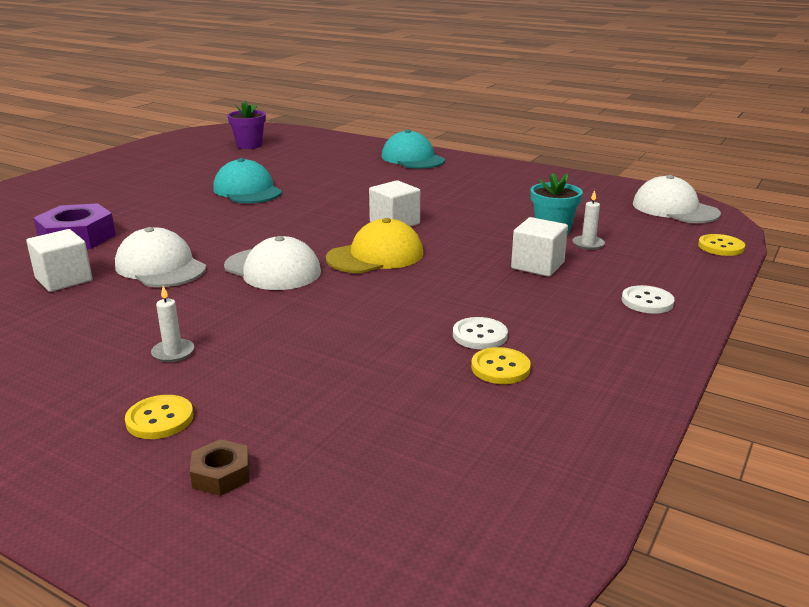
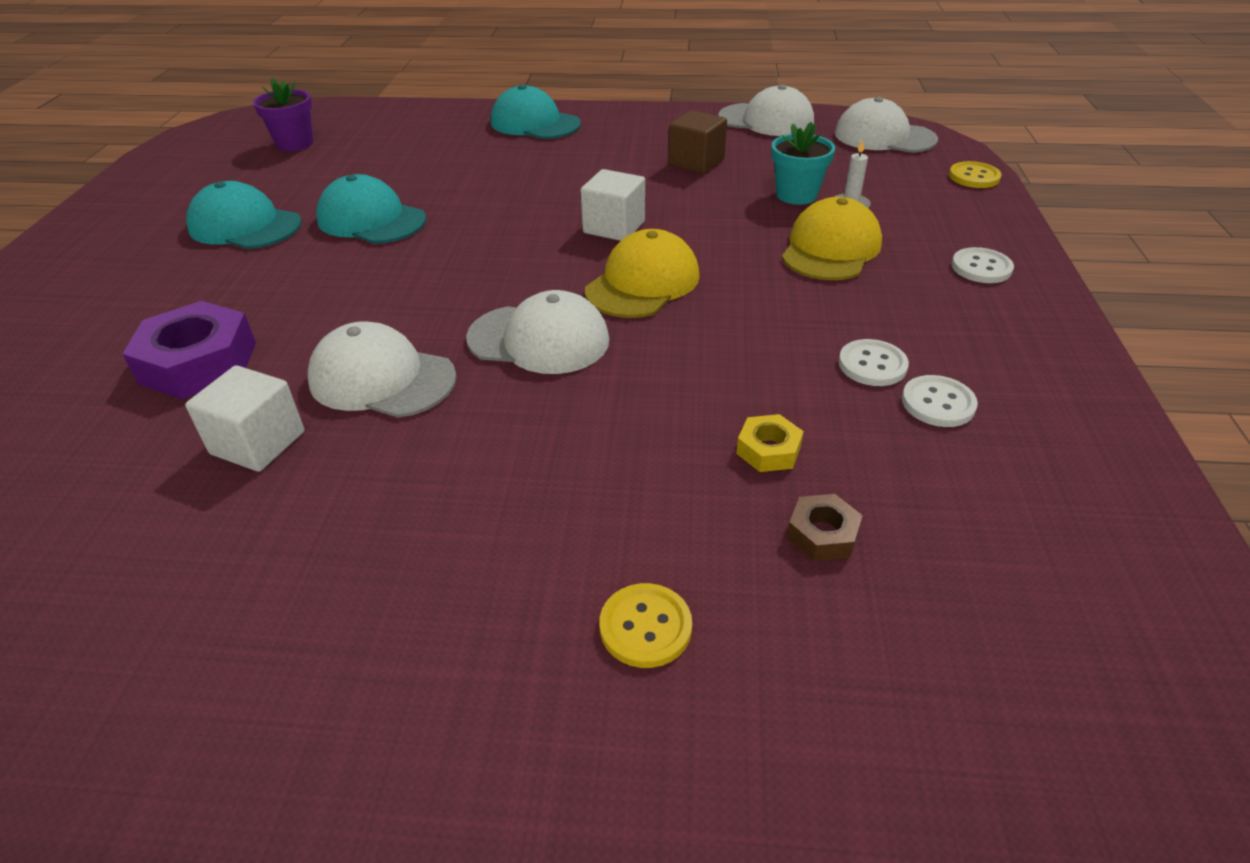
camera: 25 degrees left, 15 degrees up
(173, 352) = (549, 514): white candle -> none
(174, 180) = (245, 226): none -> turquoise cap
(221, 474) = (809, 679): brown nut -> brown nut (822, 534)
(345, 360) = (768, 450): none -> yellow nut
(500, 198) = (696, 162): none -> brown cube
(500, 368) = (938, 403): yellow button -> white button
(537, 265) = (831, 248): white cube -> yellow cap
(588, 183) = (766, 120): none -> white cap

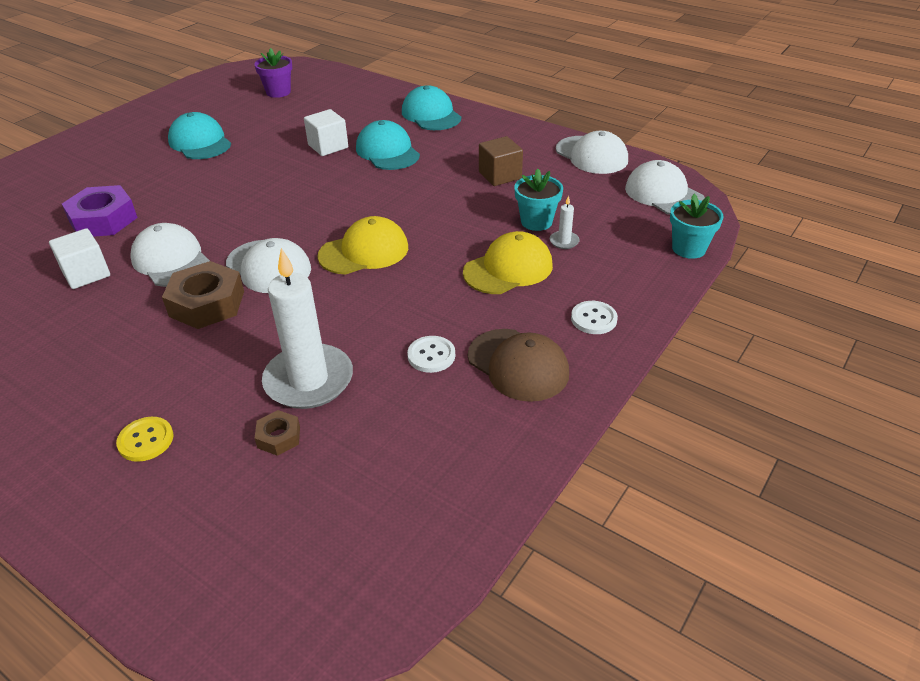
camera: 30 degrees right, 0 degrees up
(371, 219) = (265, 158): turquoise cap -> turquoise cap (387, 151)
(507, 413) = (207, 303): none -> brown nut
(614, 227) = (391, 207): white cube -> white cube (328, 146)
(768, 450) = (309, 380): yellow nut -> white candle
(938, 403) = (438, 395): white button -> none
(973, 339) = (518, 365): none -> brown cap
(974, 177) = (688, 248): yellow button -> turquoise flower pot

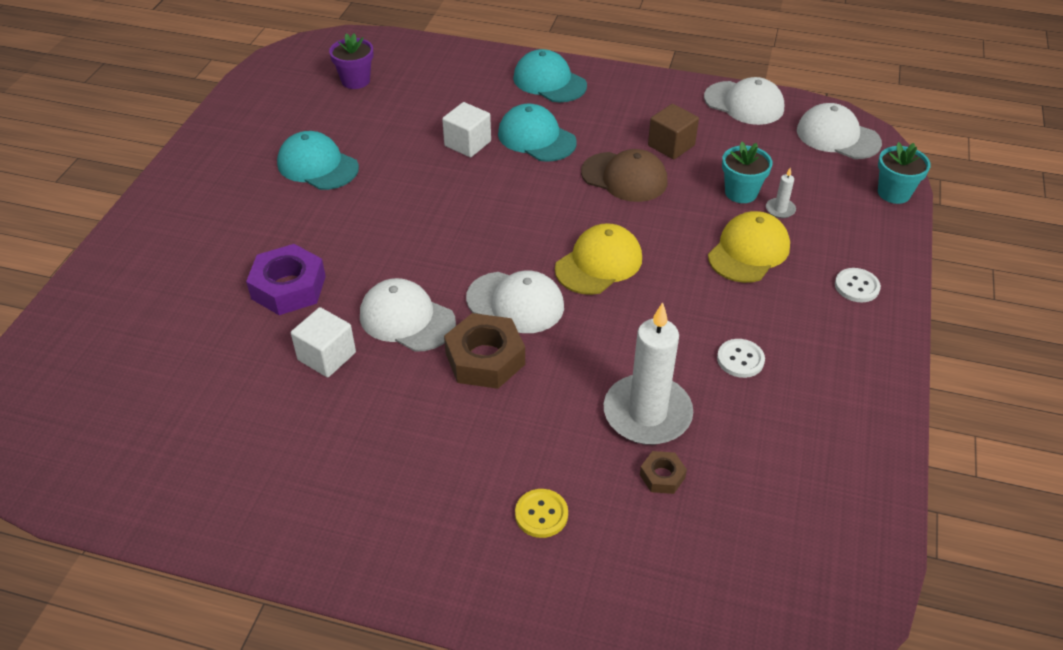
camera: 20 degrees left, 5 degrees up
(518, 365) = (821, 349): brown cap -> brown cap (624, 177)

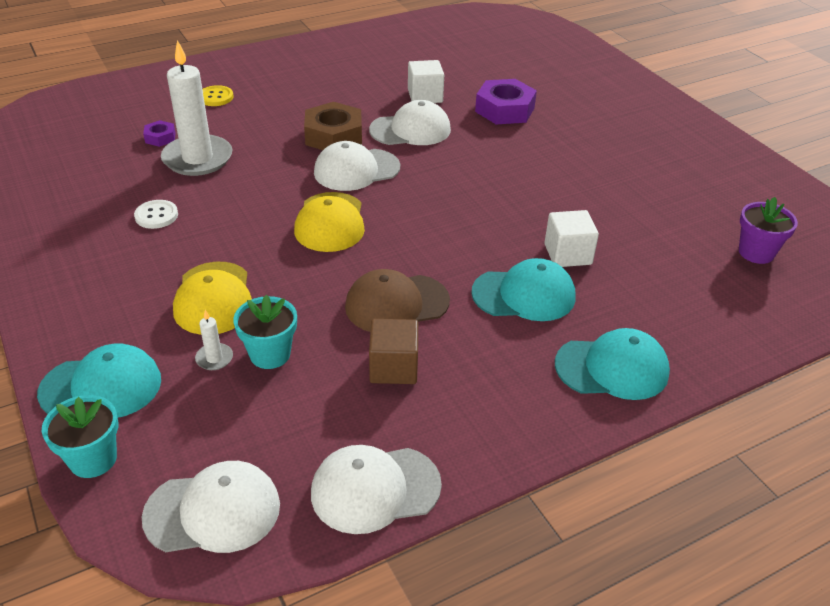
camera: 135 degrees right, 5 degrees down
(317, 165) = (632, 175): turquoise cap -> turquoise cap (101, 387)
(662, 476) = (160, 138): brown nut -> purple nut
(856, 286) = (87, 320): white button -> none

